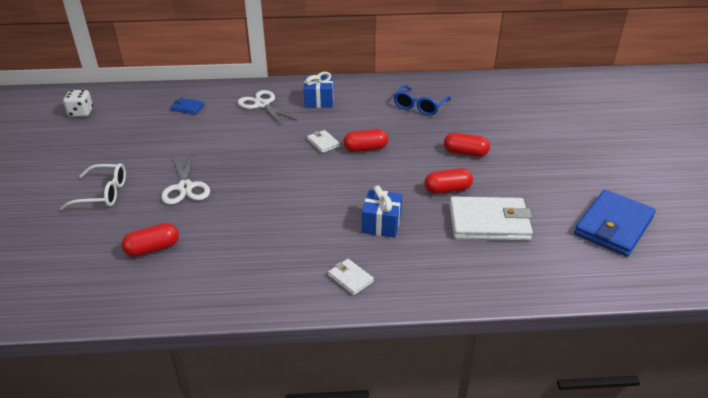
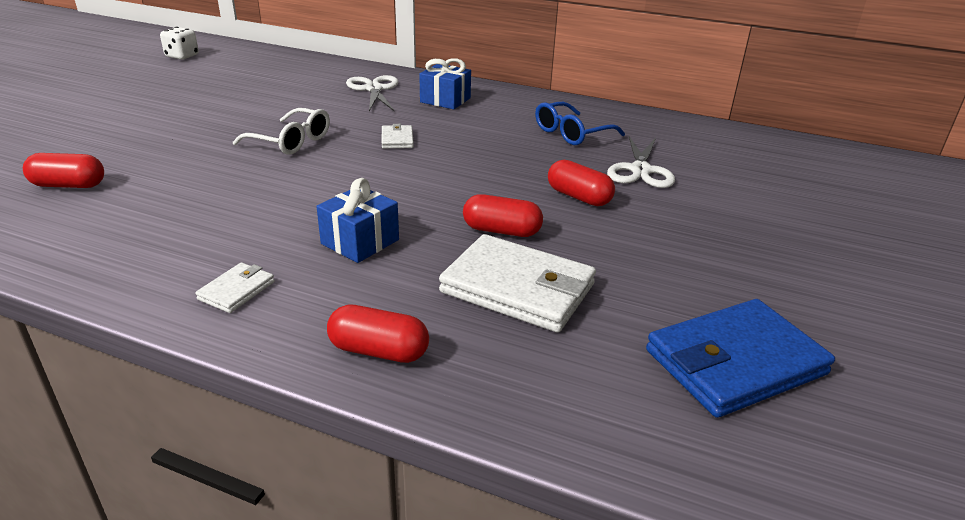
camera: 25 degrees right, 5 degrees down
(103, 193) = (100, 124): white glasses -> white glasses (291, 141)
(185, 187) = (185, 140): white scissors -> white scissors (640, 170)
(187, 108) = (290, 74): blue wallet -> none
(350, 278) = (237, 290): white wallet -> white wallet turned 45 degrees clockwise
(365, 148) = (443, 158): red capsule -> red capsule (379, 351)

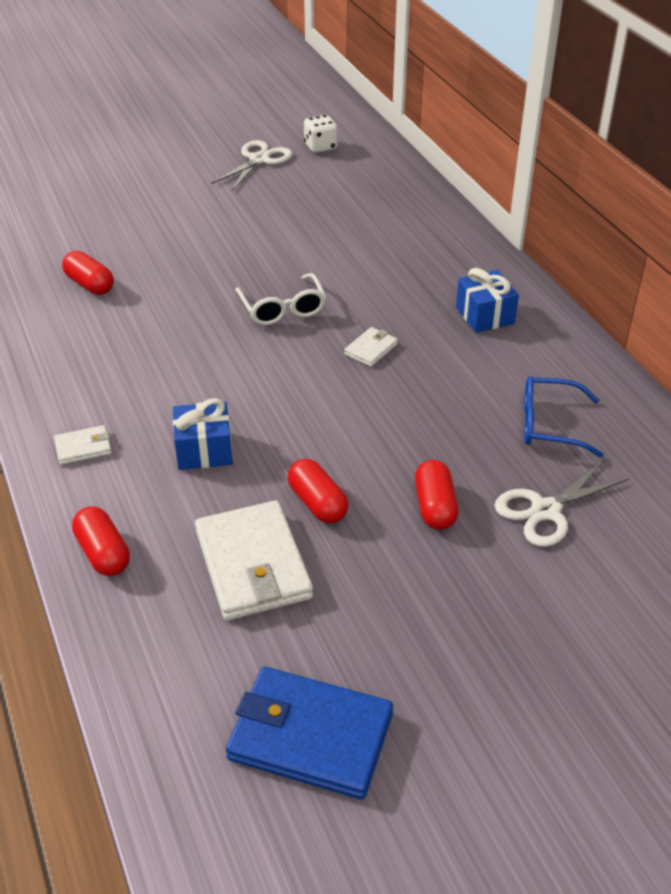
camera: 45 degrees right, 10 degrees up
(374, 89) = (435, 268): white scissors -> white scissors (259, 160)

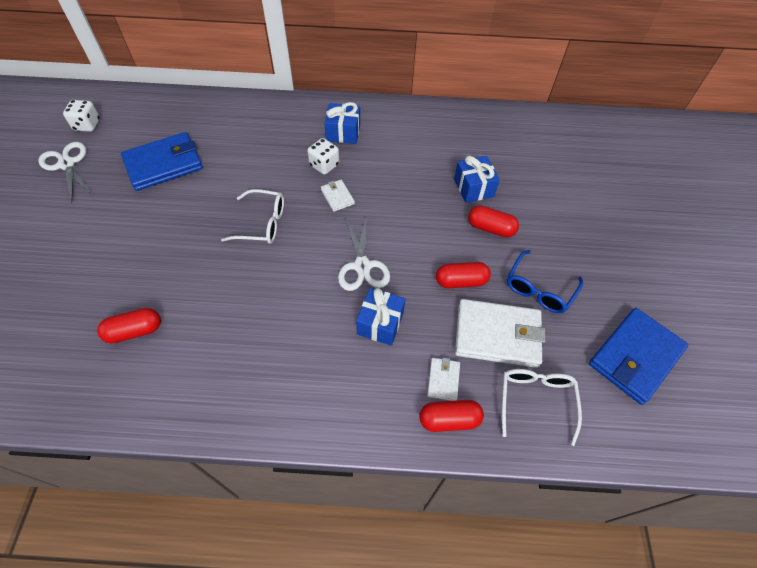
camera: 65 degrees left, 15 degrees up
(83, 447) = (333, 399): white wallet -> white wallet (443, 380)
(172, 632) = (536, 400): none -> white glasses
(310, 212) = (164, 164): none -> blue wallet
(413, 320) = (324, 165): none -> white dice
(497, 467) = (473, 188): none -> blue gift
(545, 510) = (515, 184): white scissors -> white scissors (362, 266)
(549, 425) = (452, 152): blue glasses -> blue glasses (539, 289)

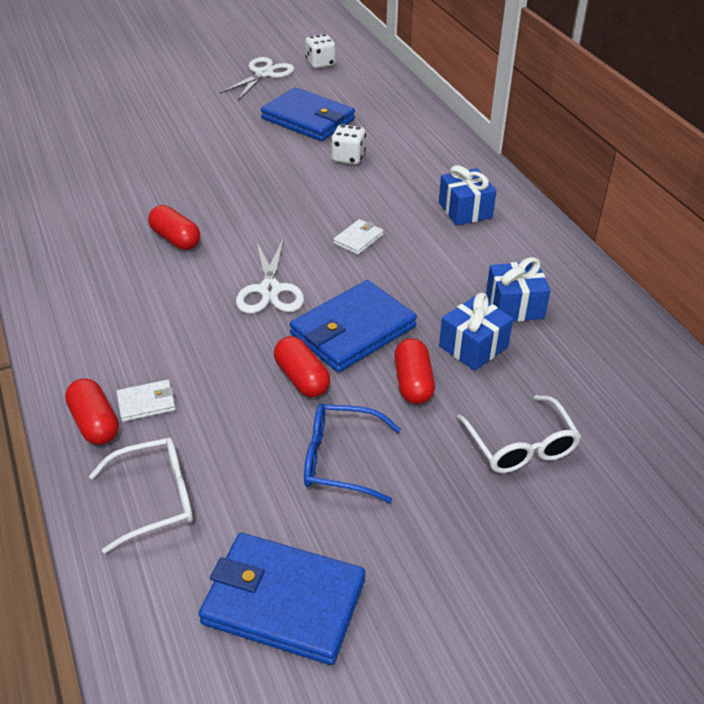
camera: 65 degrees right, 15 degrees down
(134, 331) = (102, 179): red capsule -> red capsule (175, 239)
(262, 223) = (278, 203): white glasses -> white glasses (521, 446)
(324, 165) = (398, 214): white dice -> white dice (348, 158)
(362, 266) = (270, 290): white scissors -> white scissors turned 60 degrees counterclockwise
(380, 323) = (197, 328): blue gift -> blue gift (514, 306)
(429, 237) = (353, 330): none -> blue wallet
(497, 335) = (237, 435): white wallet -> none

